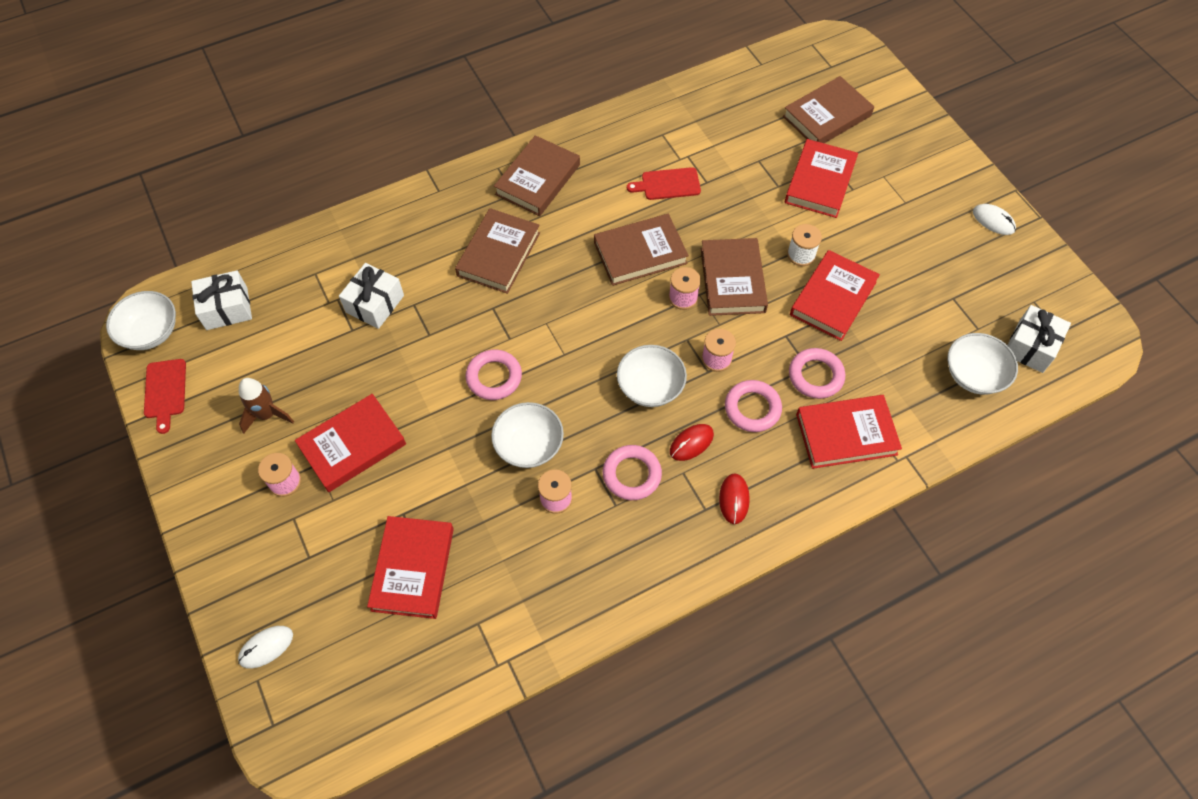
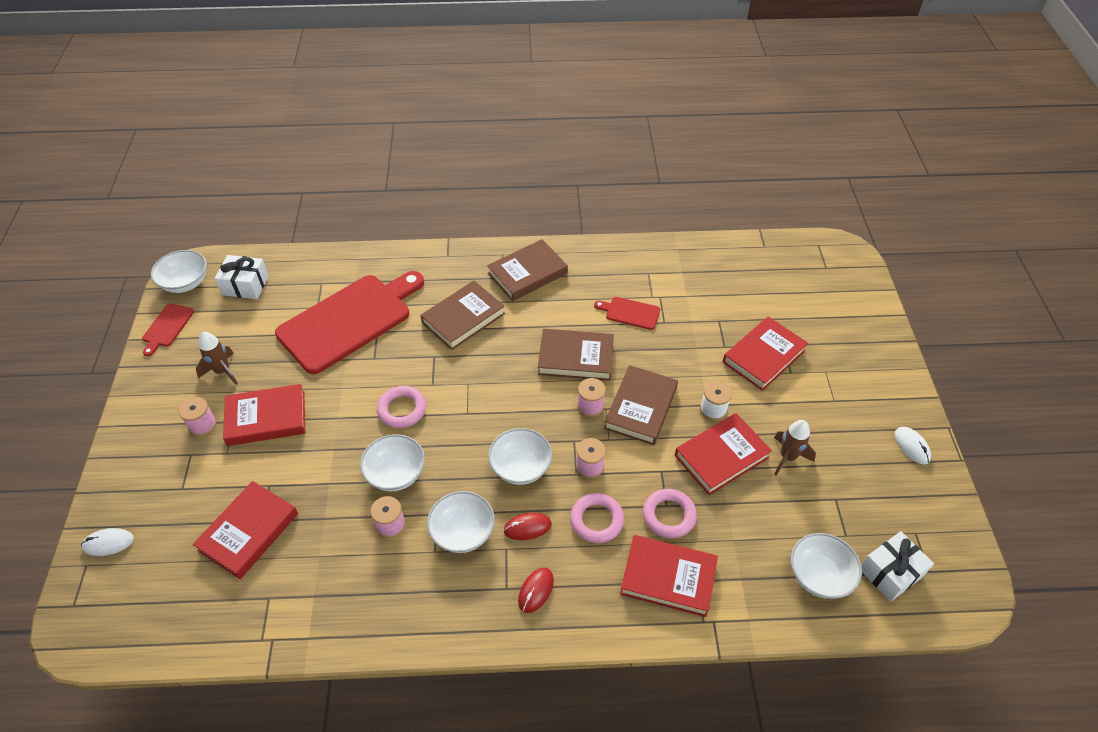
camera: 25 degrees right, 10 degrees down
(375, 304) = (349, 320): white gift -> red cutting board
(632, 474) = (462, 532): pink ring -> white bowl
(827, 116) = (800, 305): brown book -> none
(892, 275) = (787, 457): none -> brown rocket

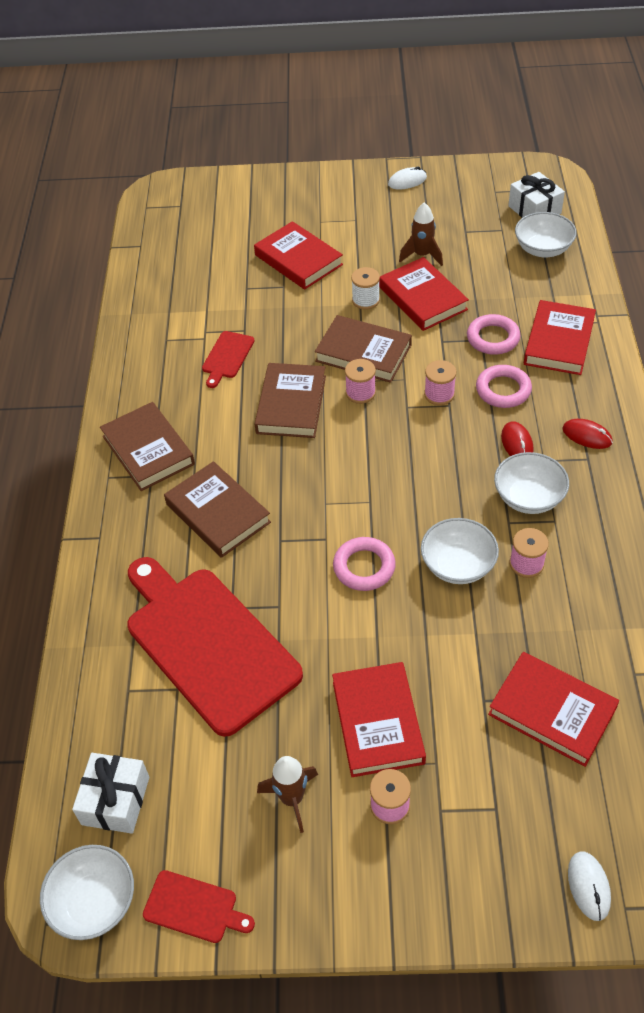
camera: 85 degrees left, 0 degrees up
(520, 467) = (443, 450): white bowl -> none

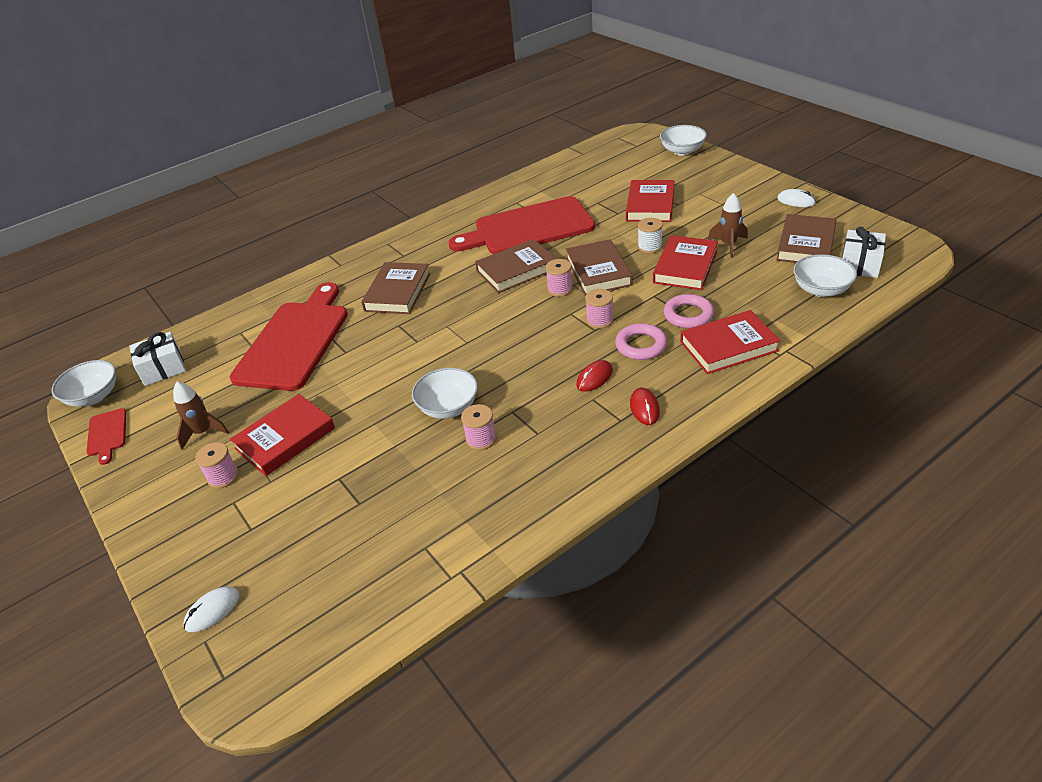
camera: 55 degrees right, 10 degrees down
(148, 450) = (422, 244): brown book -> brown book (806, 244)
(227, 357) = (528, 228): red cutting board -> red cutting board, size x2.37
(364, 567) = (408, 368): pink ring -> none
(528, 497) = (547, 409): white bowl -> white bowl (682, 151)
(552, 711) = (354, 518): red book -> none

